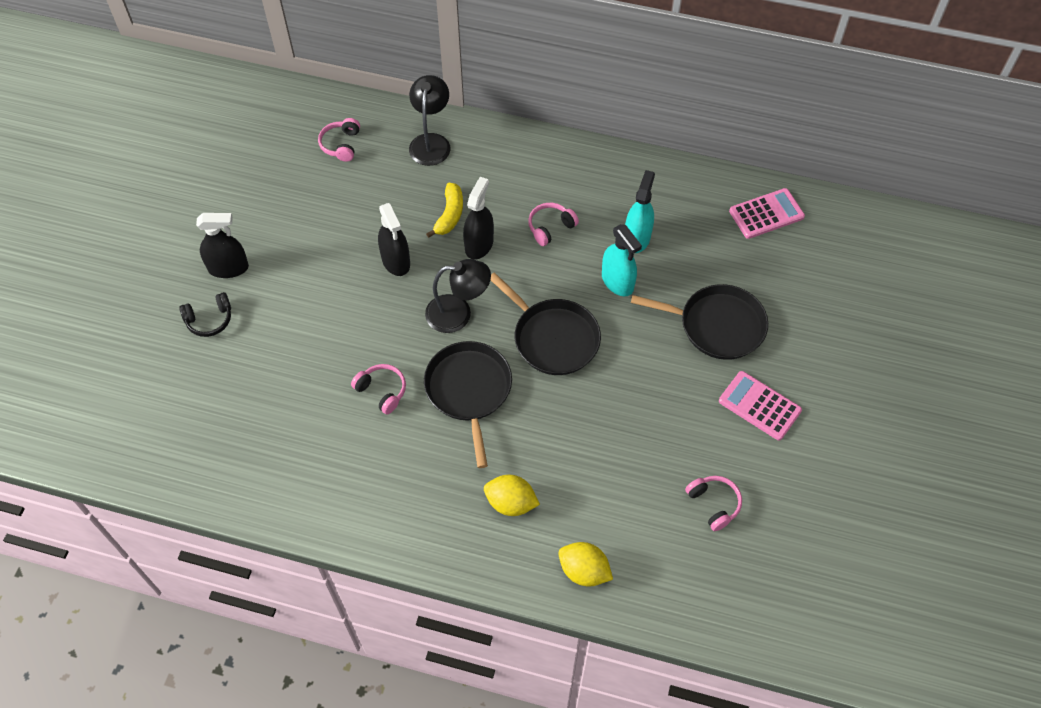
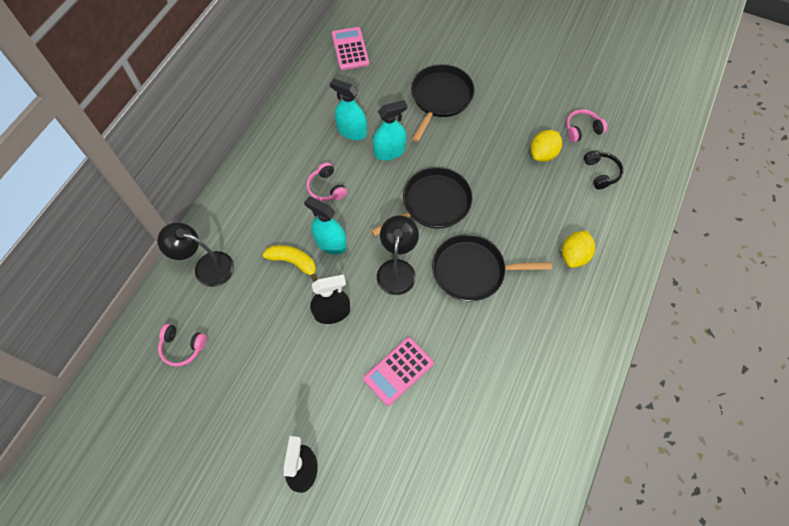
camera: 80 degrees left, 5 degrees up
(209, 320) = (362, 493): black headphones -> black headphones (601, 173)
(382, 391) = (464, 339): pink headphones -> none
(479, 244) = (330, 243): black spray bottle -> turquoise spray bottle
(584, 571) = (629, 216): yellow lemon -> yellow lemon (543, 154)
(759, 406) = (509, 88): pink calculator -> pink calculator (398, 371)

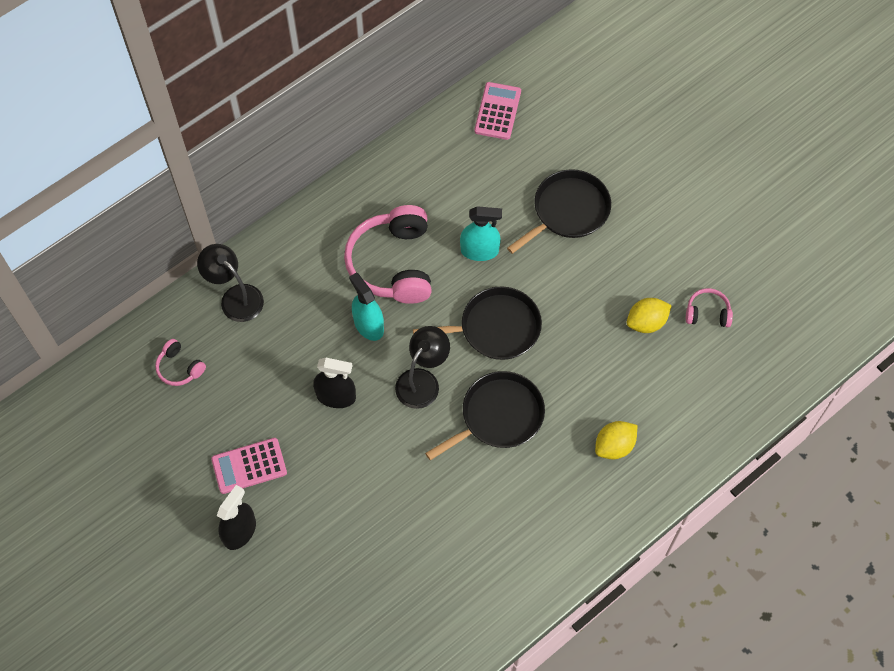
camera: 25 degrees right, 0 degrees up
(293, 262) = (322, 329): yellow banana -> none
(326, 188) = (393, 264): pink headphones -> pink headphones, size x2.15
(352, 131) = (451, 211): turquoise spray bottle -> none
(398, 371) = (372, 481): pink calculator -> pink calculator (249, 466)
(472, 271) = (498, 416): black pan -> black pan turned 120 degrees clockwise
(601, 173) = (698, 370): black headphones -> none

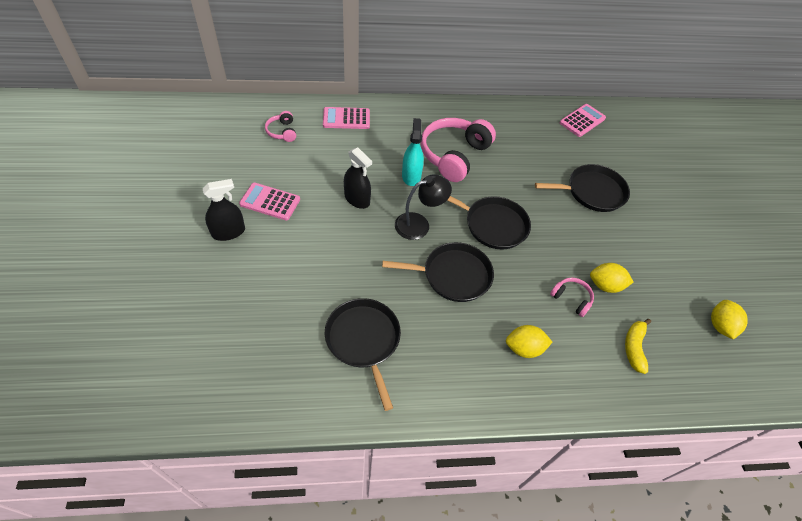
camera: 30 degrees right, 10 degrees down
(235, 297) = (346, 119): black lamp -> pink calculator
(468, 545) = (364, 340): none -> black pan
(479, 251) = (515, 179): turquoise spray bottle -> none
(707, 313) = (658, 307): pink headphones -> pink headphones (571, 299)
(708, 374) = (634, 347): none -> yellow banana
(771, 293) = (720, 326): none -> yellow lemon

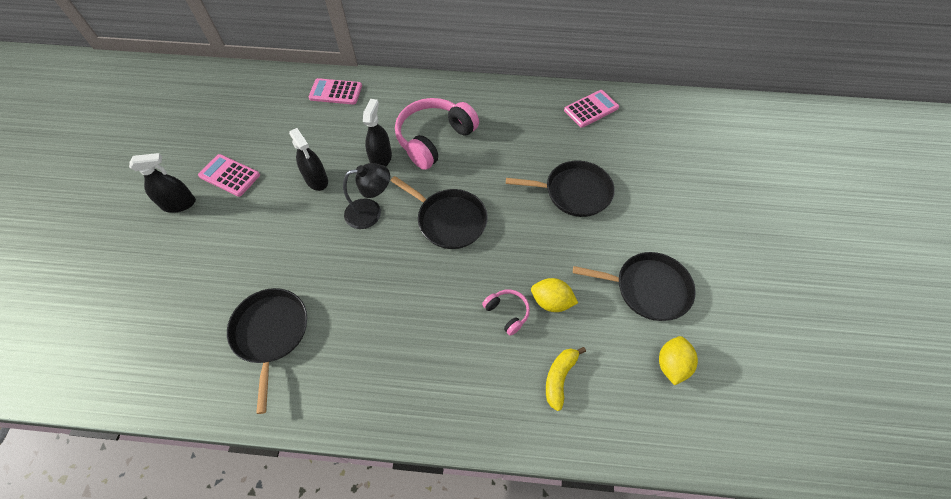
camera: 15 degrees right, 5 degrees up
(282, 132) = (267, 102): pink headphones -> none
(411, 176) = (381, 159): turquoise spray bottle -> black spray bottle
(453, 275) = (387, 272): black pan -> black pan (648, 288)
(524, 348) = (435, 362): yellow lemon -> none

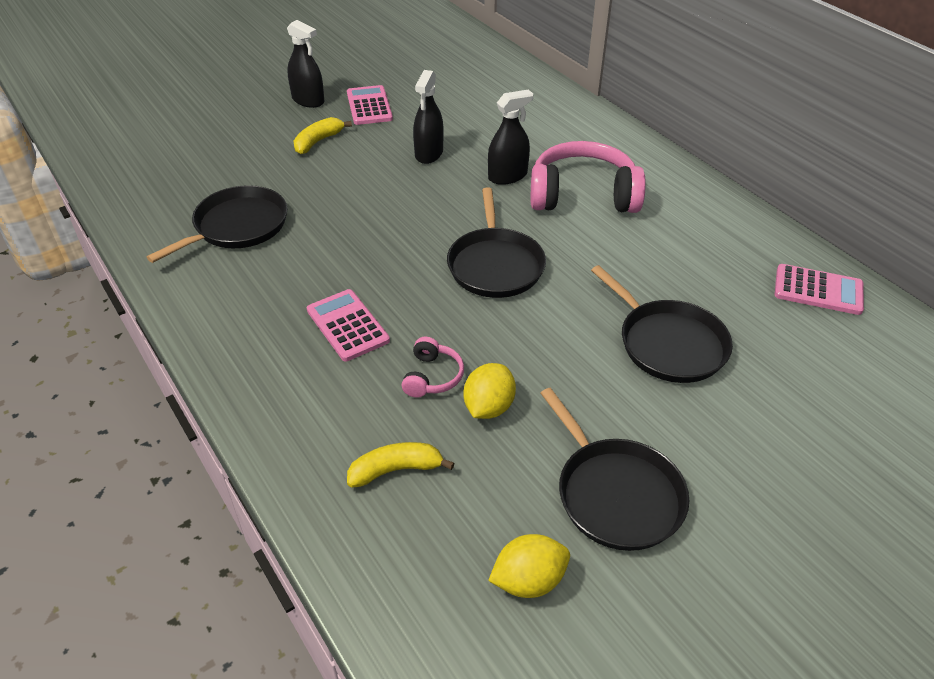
camera: 50 degrees right, 15 degrees down
(233, 228) = (318, 141): none -> yellow banana
(335, 92) = (545, 103): pink calculator -> pink calculator (347, 325)
(371, 212) = (436, 207): black lamp -> none
(551, 301) = (488, 407): yellow lemon -> yellow lemon turned 45 degrees clockwise

